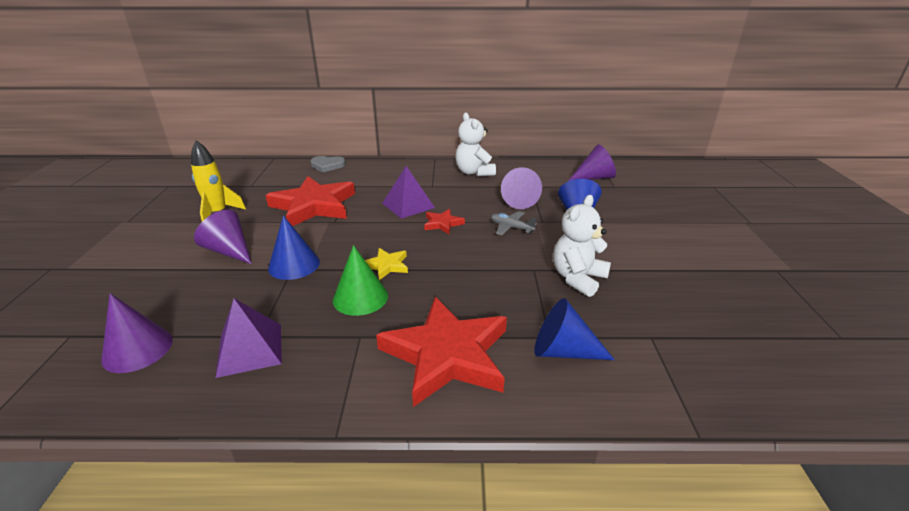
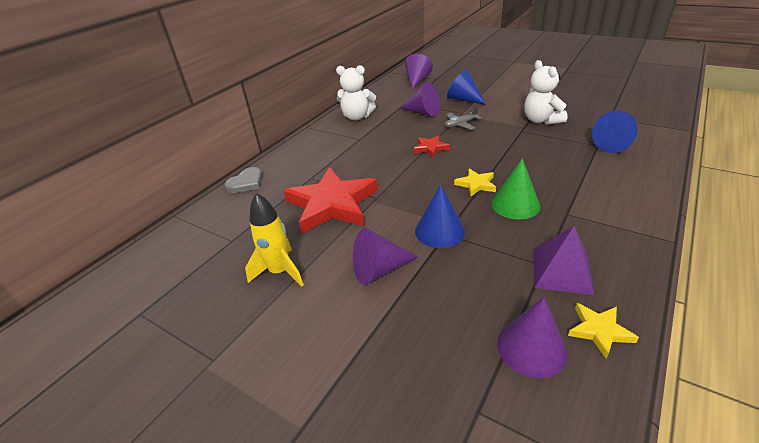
camera: 55 degrees left, 5 degrees up
(161, 388) = (599, 331): none -> yellow star
(408, 205) = (384, 156): purple pyramid -> none
(447, 355) = (603, 183): red star -> none

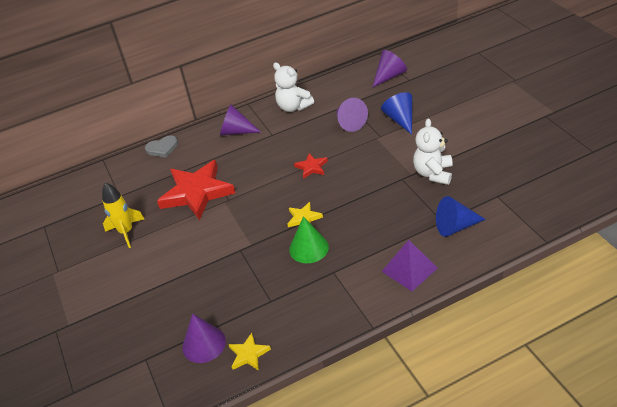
camera: 35 degrees right, 5 degrees up
(379, 270) = (177, 257): purple cone -> purple cone (236, 131)
(439, 231) = (238, 246): blue cone -> none
(460, 124) = (362, 150): grey plane -> none
(562, 271) = (275, 310): purple pyramid -> purple pyramid (409, 269)

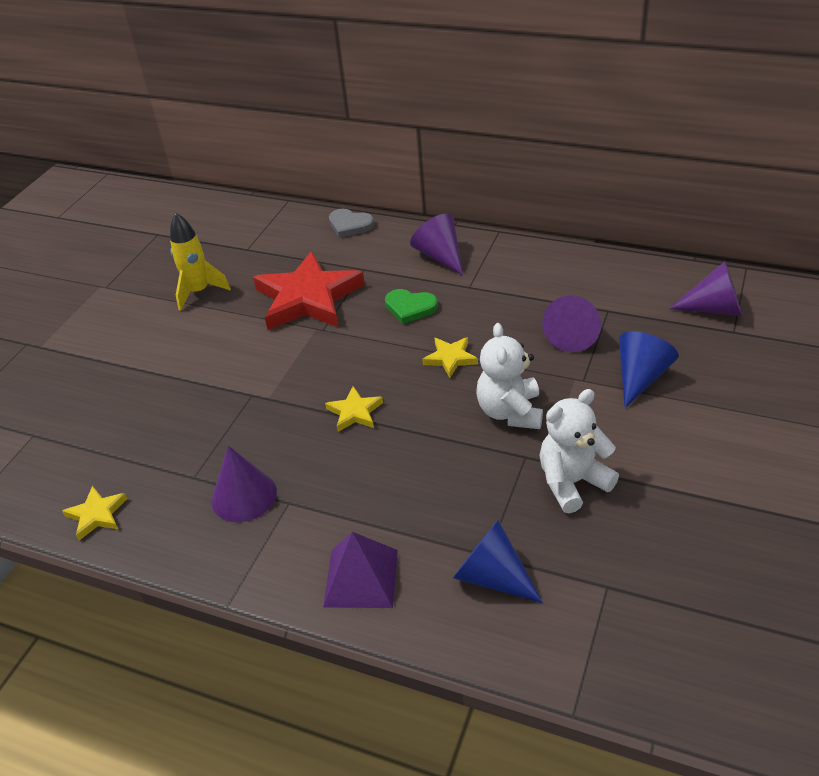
camera: 45 degrees right, 0 degrees up
(204, 344) = (85, 465): purple cone -> purple cone (244, 496)
(258, 161) = (410, 308): none -> green heart
(293, 107) = (540, 269): white teddy bear -> white teddy bear (510, 412)
(308, 248) = (308, 451): green cone -> none
(311, 167) = (450, 358): red star -> yellow star

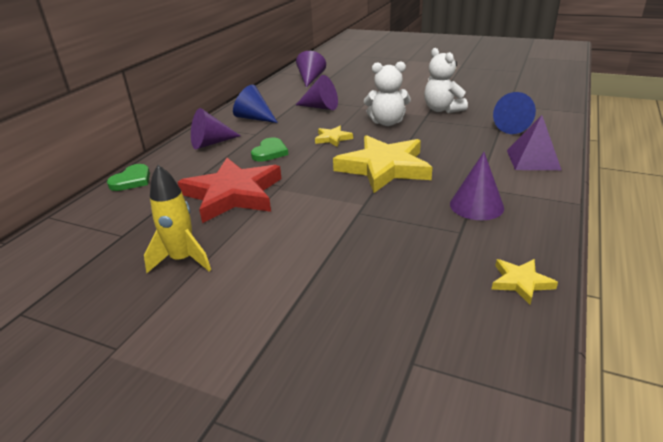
camera: 90 degrees left, 10 degrees down
(350, 225) = (132, 180): grey heart -> green heart
(355, 412) = (384, 168): yellow star -> yellow star, size x2.23
(640, 377) = (361, 94): blue cone -> blue cone (254, 118)

